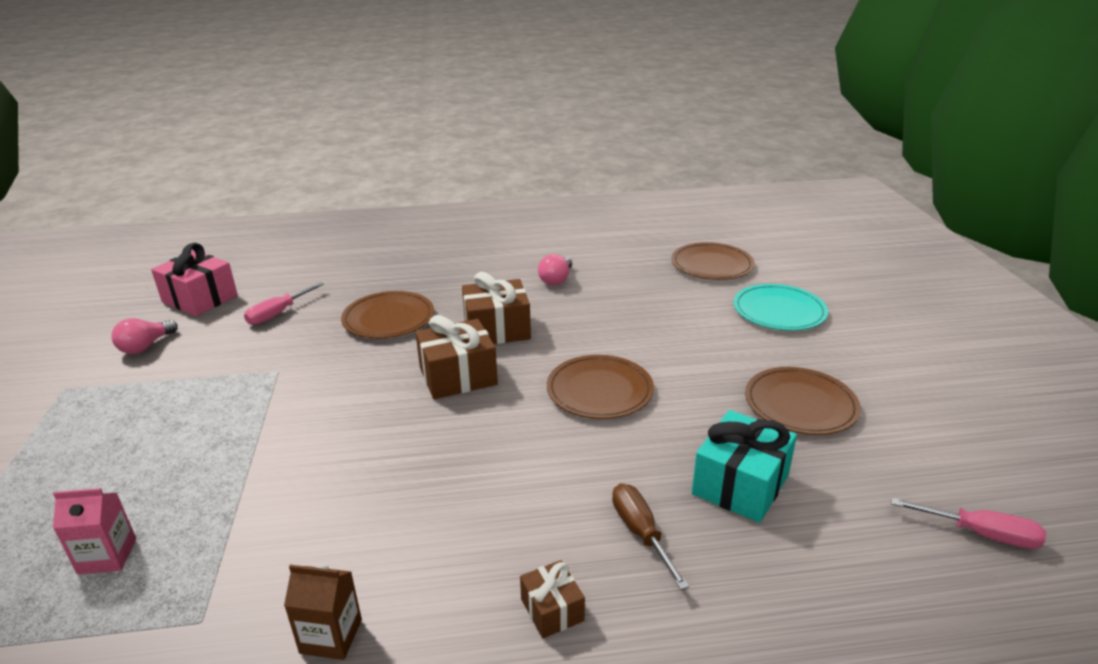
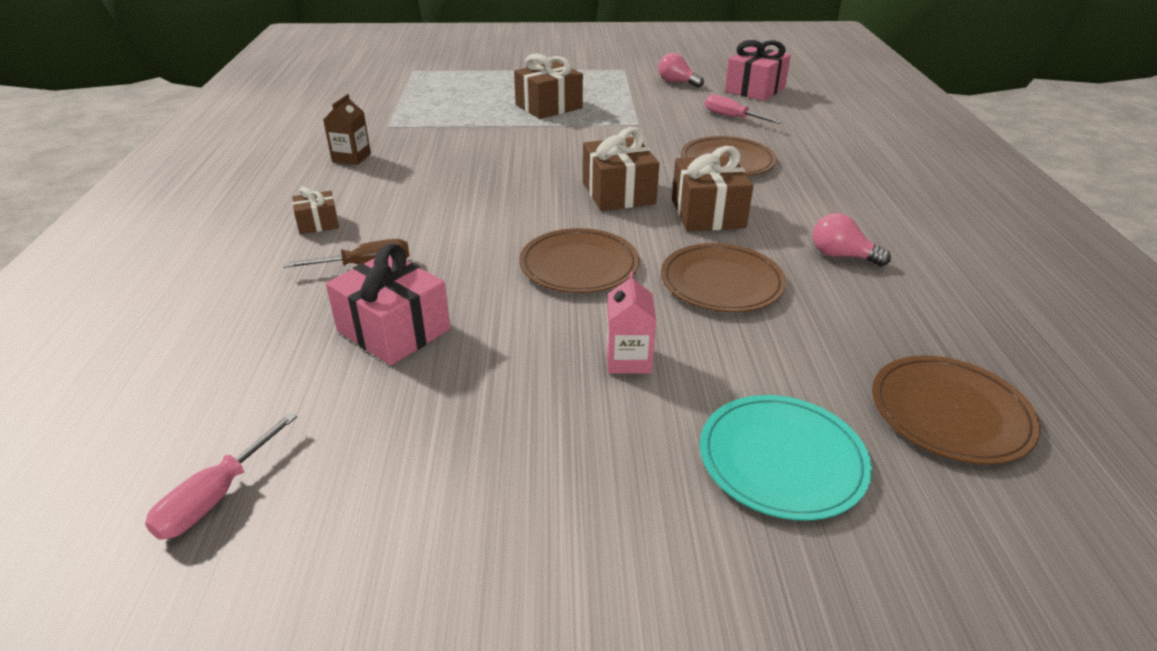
camera: 95 degrees right, 5 degrees up
(107, 556) = (453, 101): pink carton -> pink carton (628, 360)
(186, 445) = (549, 107): none -> brown gift
(740, 484) = (393, 330): turquoise gift -> pink gift
(800, 404) = (513, 412): brown plate -> brown plate (721, 282)

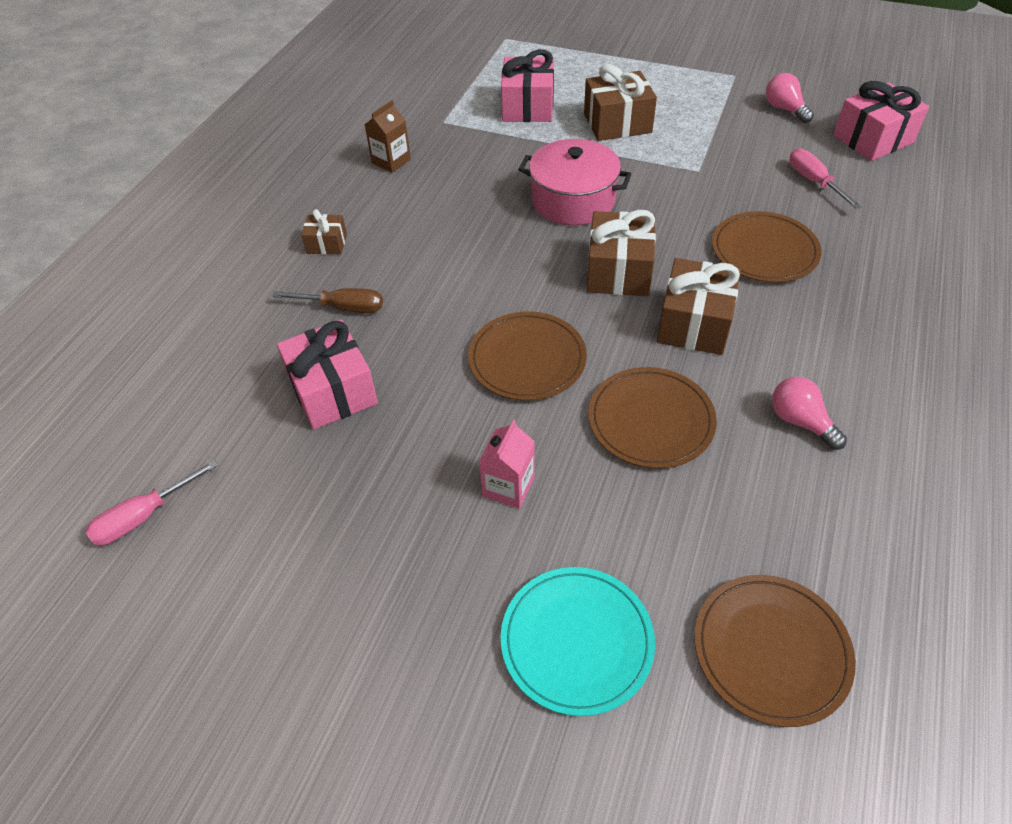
camera: 25 degrees right, 15 degrees up
(462, 107) = (528, 106): none -> pink gift
(544, 156) = (573, 200): none -> pink pot

